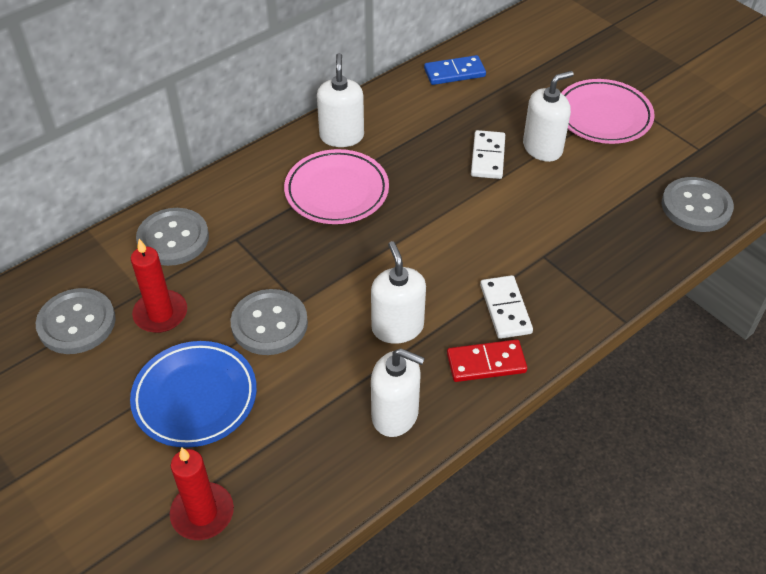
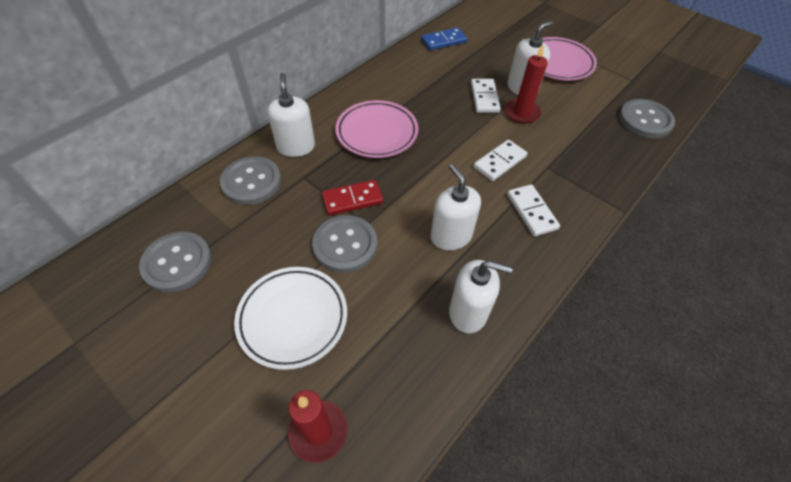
camera: 10 degrees left, 5 degrees up
(160, 314) = (250, 246): red candle -> red candle (522, 113)
(195, 397) = (293, 318): blue plate -> white plate
(341, 136) = (371, 91): white soap dispenser -> white soap dispenser (296, 147)
(483, 243) = (500, 162): none -> white domino
(486, 363) = (529, 258): red domino -> red domino (352, 199)

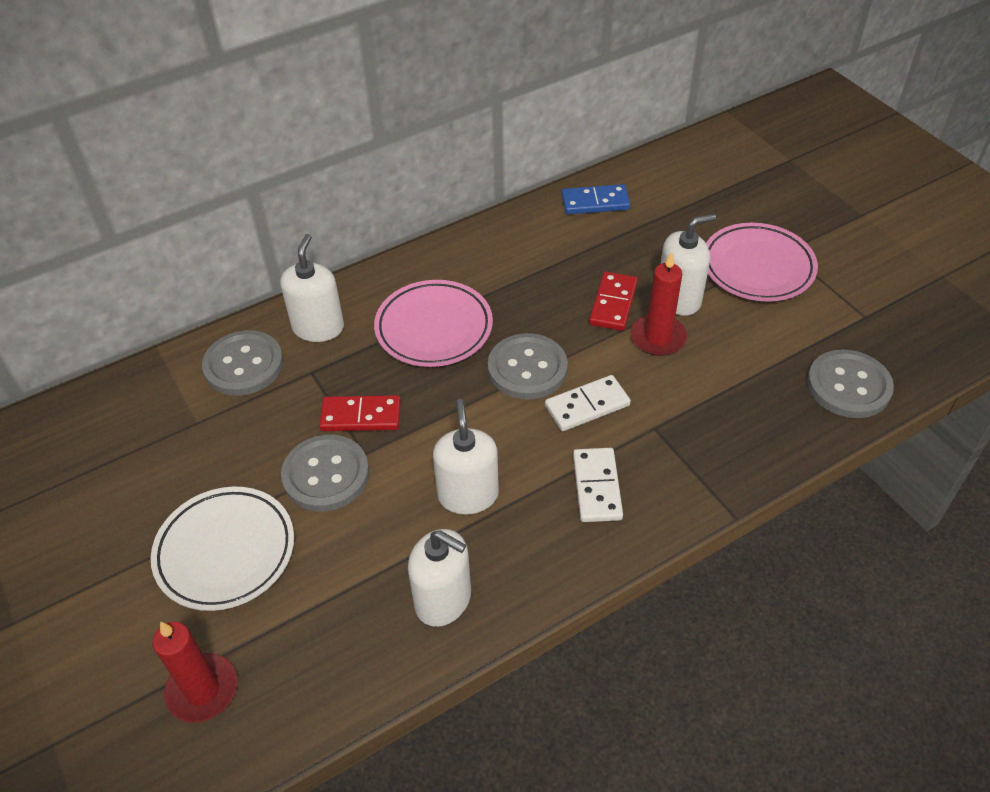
camera: 20 degrees right, 5 degrees down
(177, 263) = (119, 450): grey button -> grey button (527, 368)
(484, 97) = (613, 303): white domino -> red domino

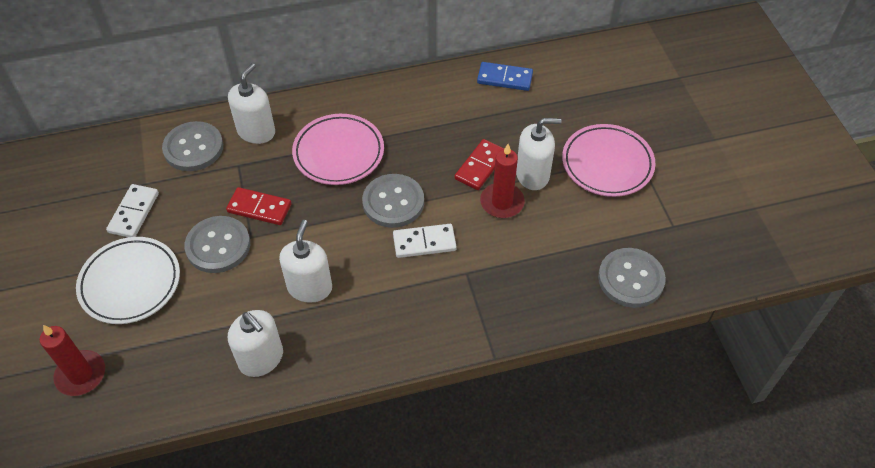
camera: 15 degrees right, 5 degrees up
(597, 487) = (404, 306): white domino -> white domino (134, 213)

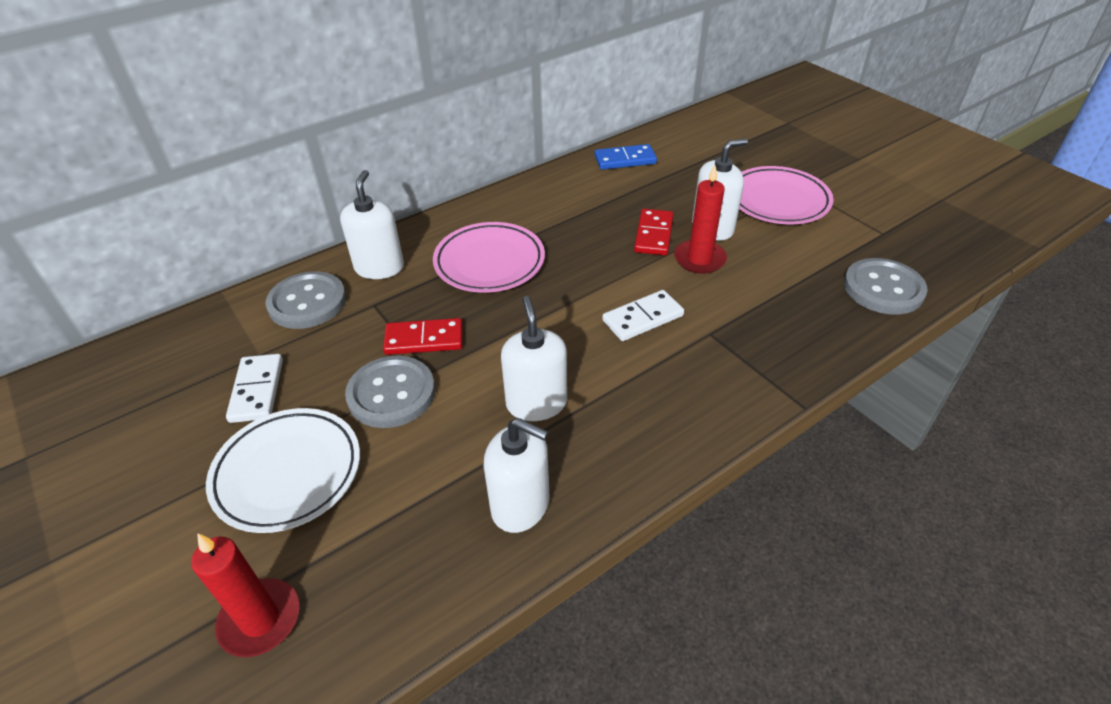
camera: 20 degrees left, 10 degrees down
(393, 202) = (581, 290): grey button -> none

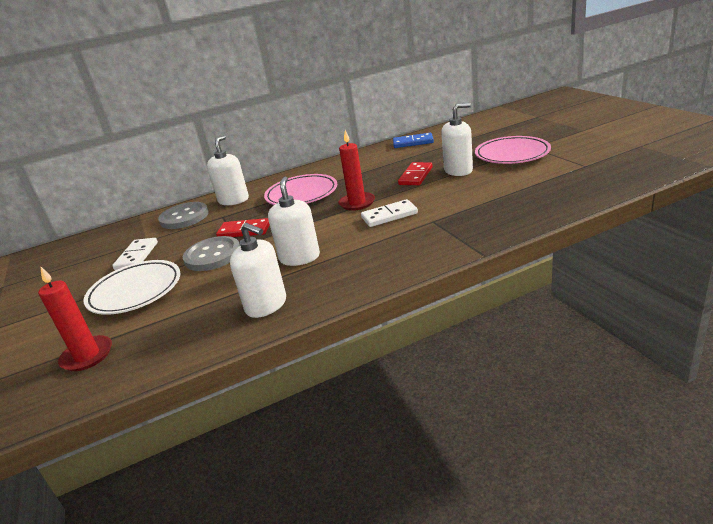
camera: 15 degrees right, 15 degrees down
(699, 259) = (442, 186): red candle -> red candle (357, 203)
(883, 288) = (572, 193): grey button -> none

